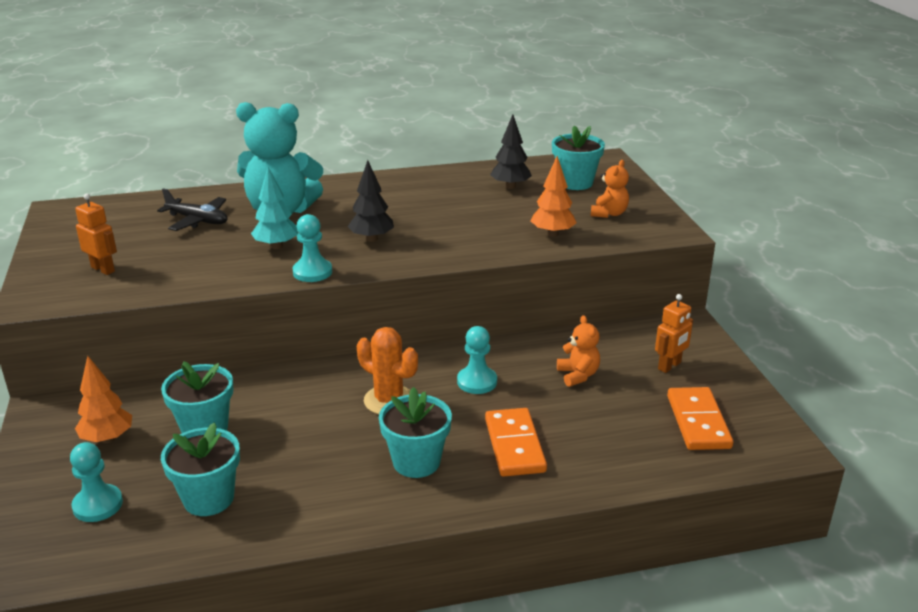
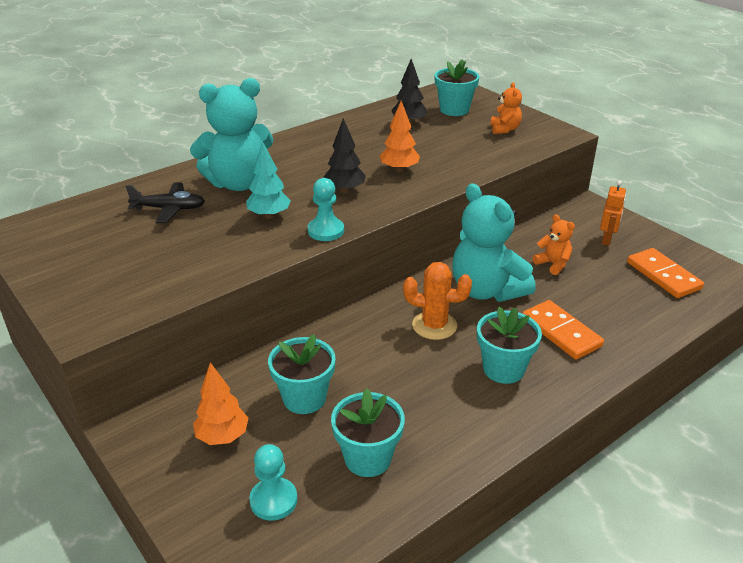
camera: 25 degrees left, 5 degrees up
(103, 269) = (124, 277): orange robot -> none
(477, 382) = (486, 290): turquoise pawn -> turquoise teddy bear
(552, 234) = (481, 154): orange tree -> orange tree (399, 170)

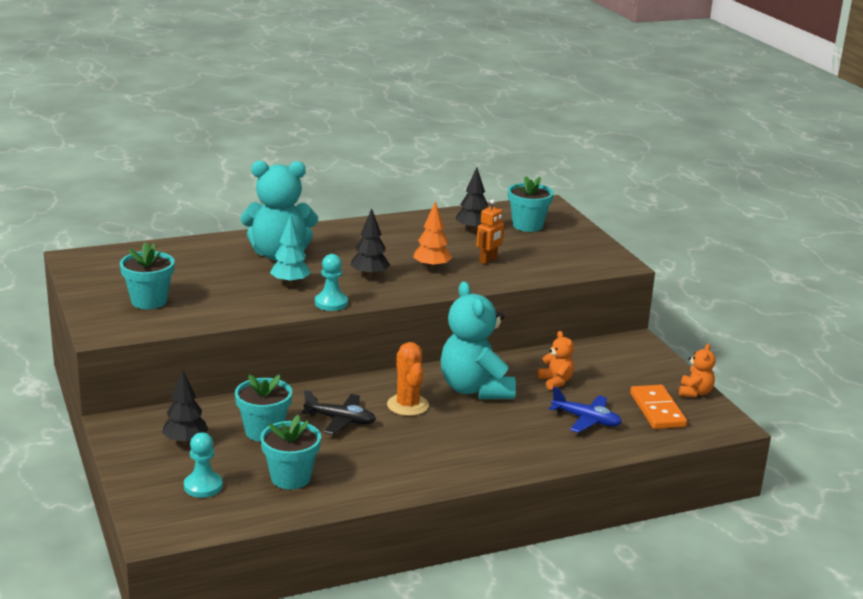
camera: 15 degrees right, 10 degrees down
(169, 209) = (209, 264): black plane -> black plane (340, 420)
(223, 436) = (185, 442): orange tree -> black tree
(434, 325) = (407, 405): orange cactus -> orange cactus turned 45 degrees clockwise
(503, 369) = (445, 446): turquoise flower pot -> turquoise flower pot (149, 301)
(504, 129) = (563, 251): orange teddy bear -> orange teddy bear (695, 392)
(561, 332) = (519, 432): orange domino -> none
(607, 239) = (627, 372): orange robot -> orange robot (488, 260)
(611, 302) = (586, 420): none -> blue plane

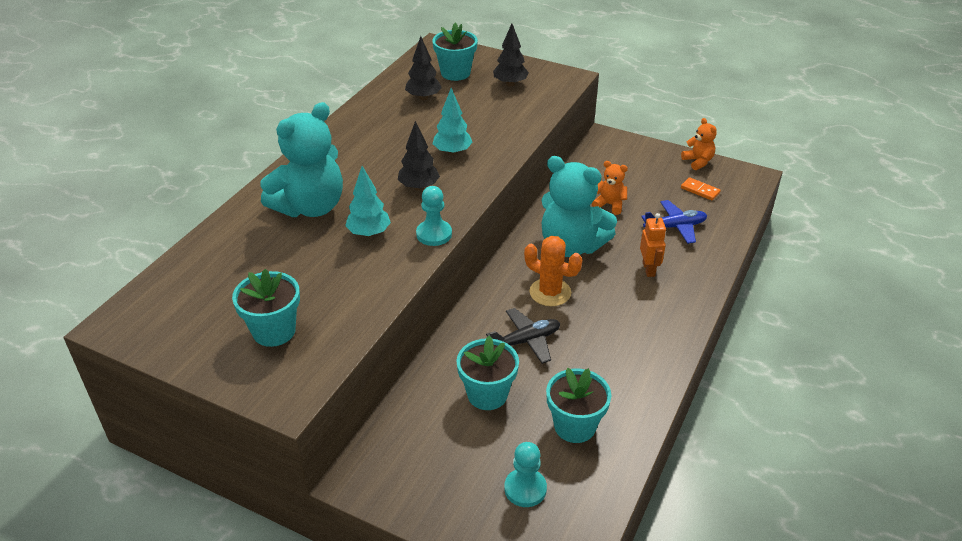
camera: 40 degrees left, 15 degrees up
(185, 442) = (443, 453): black tree -> black tree (510, 84)
(431, 268) = (452, 152): orange tree -> turquoise tree
(488, 260) = (480, 121): orange robot -> orange robot (649, 269)
(657, 410) = (700, 190): orange domino -> orange domino, size x0.57

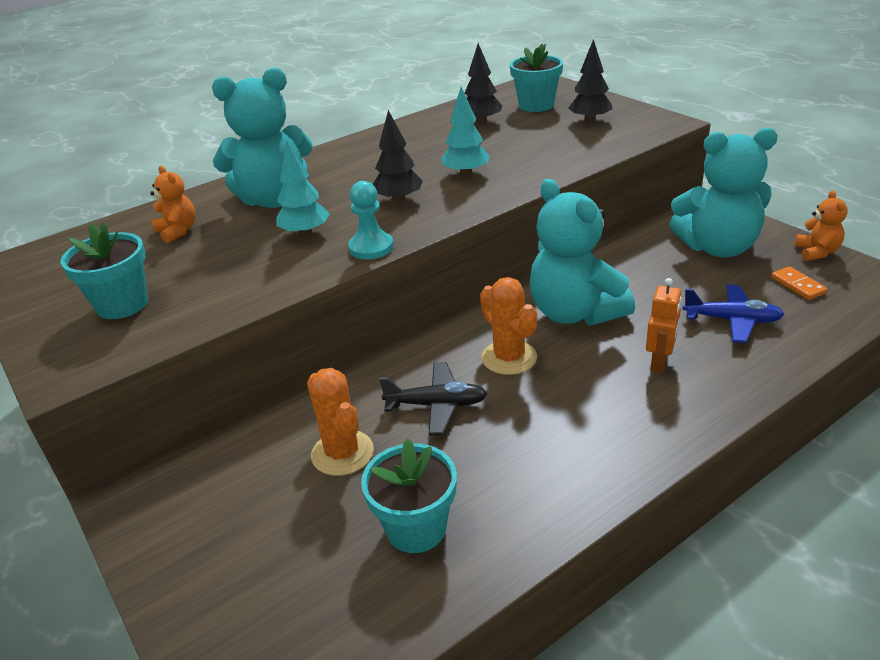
camera: 30 degrees right, 5 degrees down
(487, 394) = (342, 453): turquoise flower pot -> orange cactus
(525, 489) = (291, 587): turquoise pawn -> none
(609, 205) = (658, 278): orange teddy bear -> orange teddy bear (178, 231)
(634, 171) = (717, 247): none -> turquoise teddy bear

